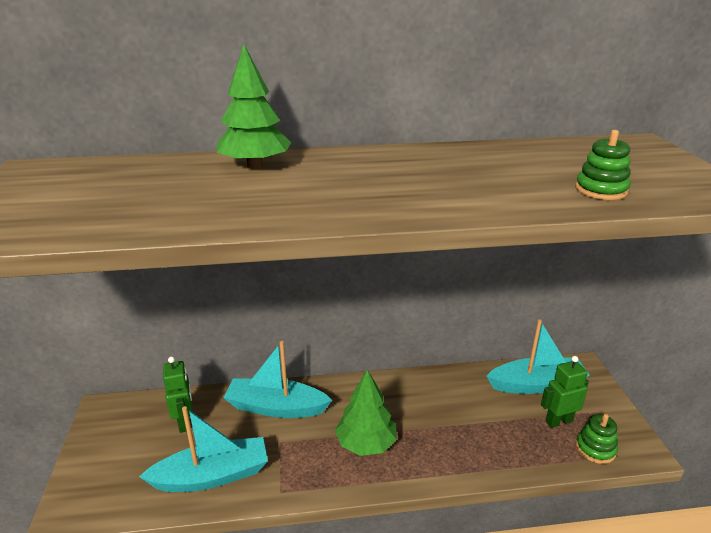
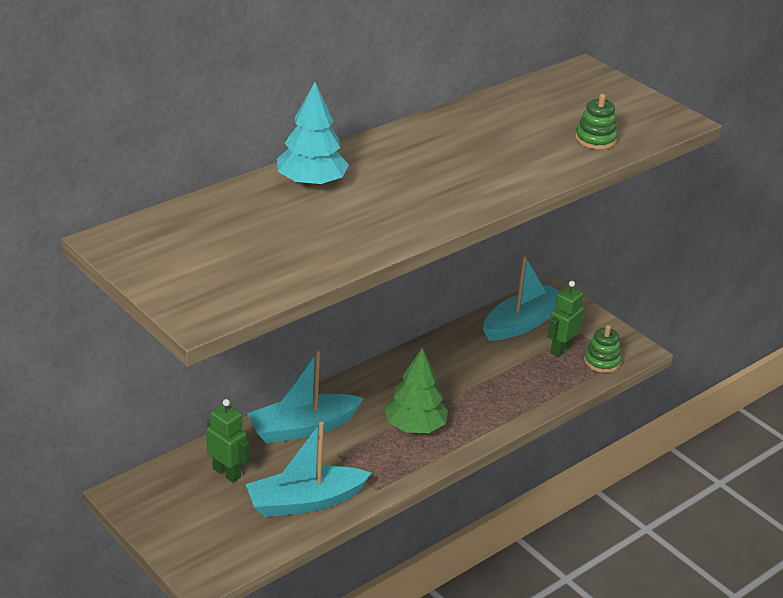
camera: 35 degrees left, 5 degrees up
(212, 476) = (305, 502): turquoise boat -> turquoise boat turned 150 degrees counterclockwise
(255, 166) = (311, 182): green tree -> turquoise tree

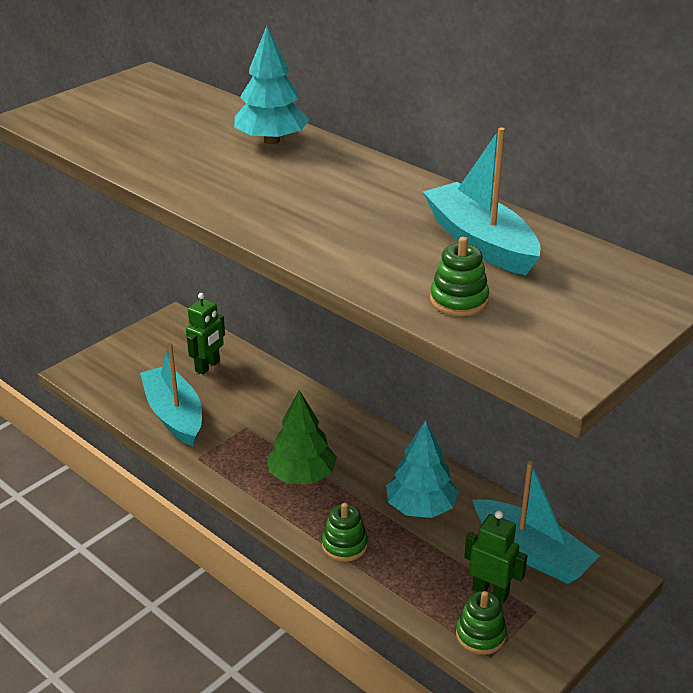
camera: 85 degrees right, 0 degrees up
(302, 428) = (280, 401): turquoise boat -> turquoise boat (480, 242)
(466, 367) = (421, 507): none -> turquoise tree
(505, 413) = (344, 545): none -> green stacking toy

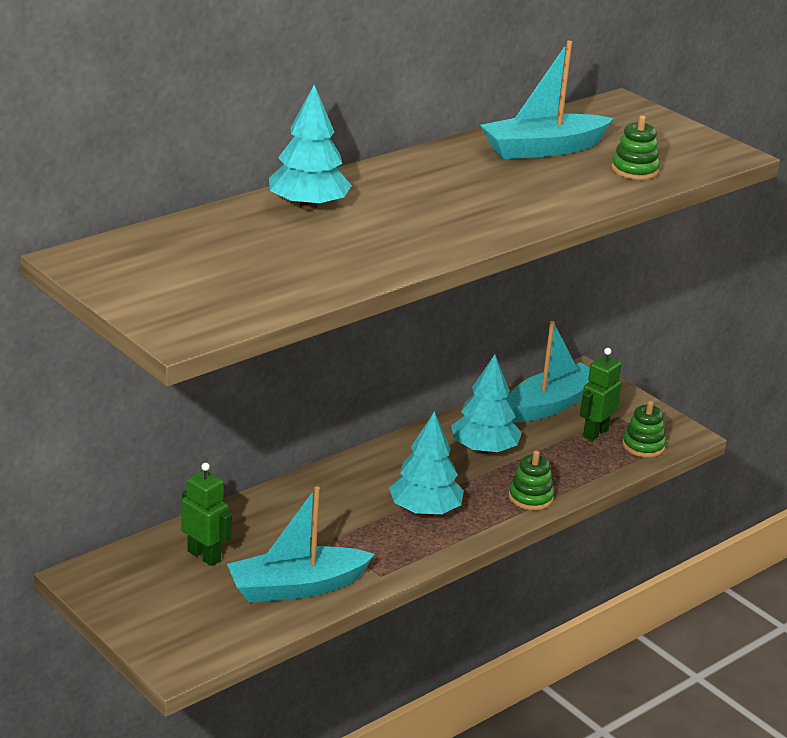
camera: 85 degrees left, 5 degrees down
(301, 475) = (425, 510): green tree -> turquoise tree

